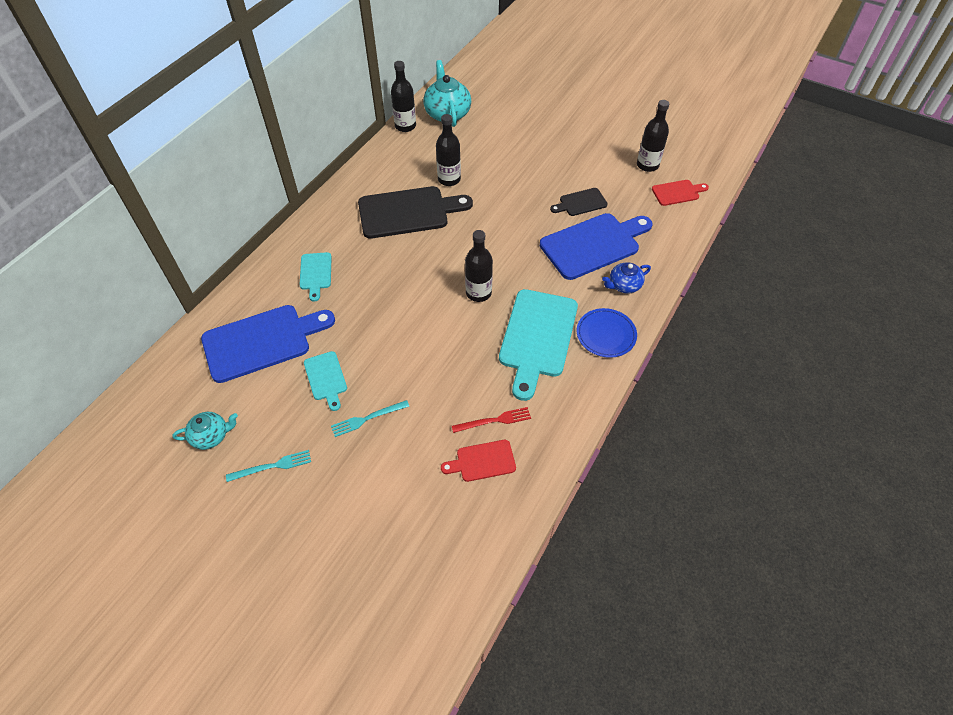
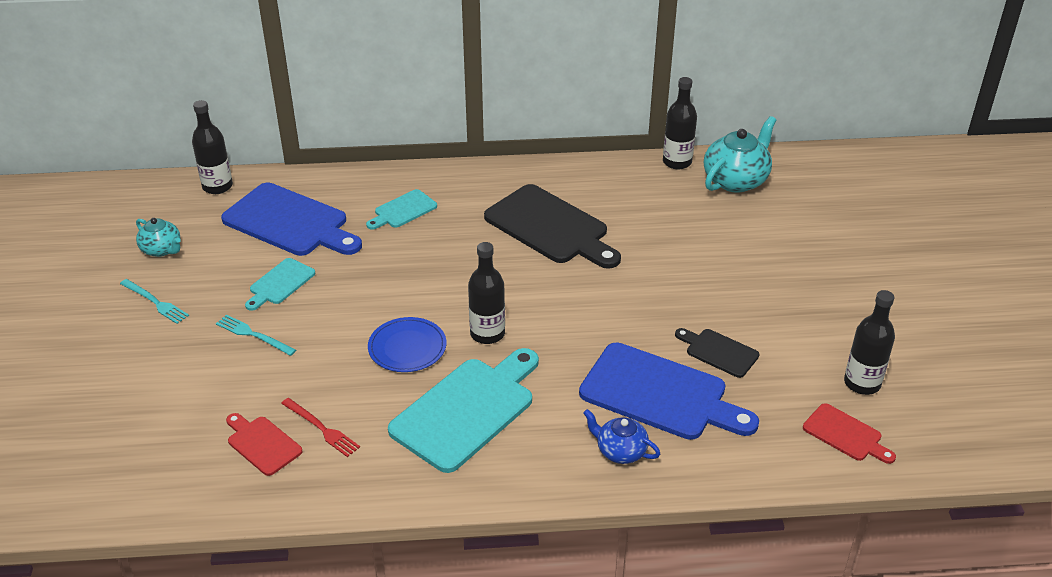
camera: 55 degrees right, 15 degrees down
(449, 179) = (633, 232): black bottle -> black bottle (217, 186)
(537, 337) = (467, 410): turquoise cutting board -> turquoise cutting board turned 150 degrees clockwise
(606, 334) = (525, 468): blue plate -> blue plate (407, 347)

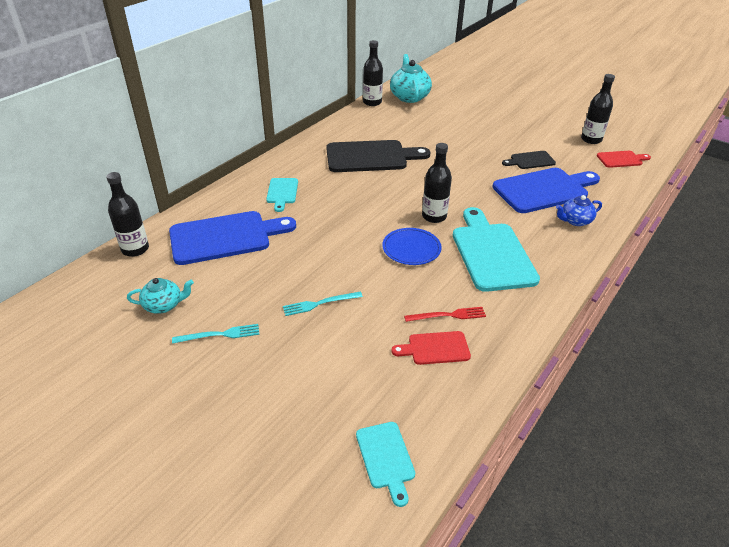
camera: 50 degrees left, 0 degrees up
(280, 283) = (282, 269): turquoise cutting board -> turquoise cutting board (386, 458)

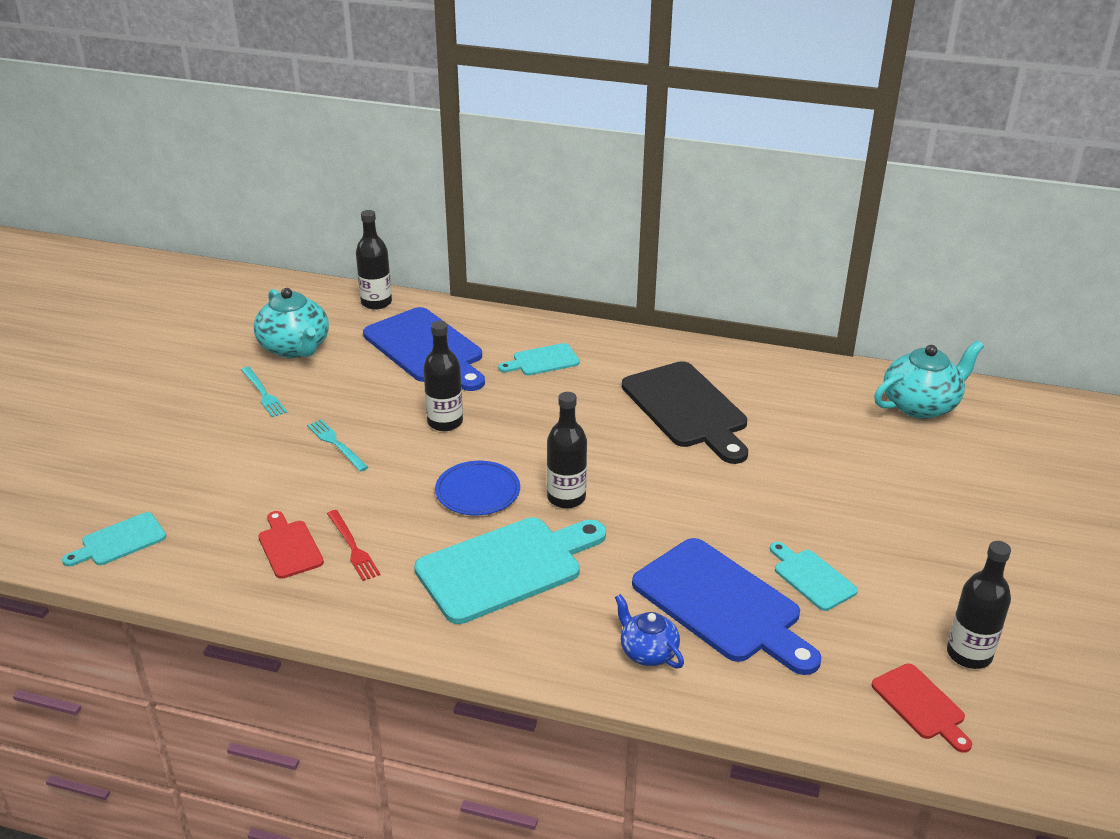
camera: 70 degrees right, 5 degrees down
(164, 305) = (295, 348): turquoise teapot -> turquoise teapot, size x1.70
(372, 102) = (861, 373): black bottle -> black bottle (445, 422)
(530, 160) = (812, 578): black cutting board -> turquoise cutting board

